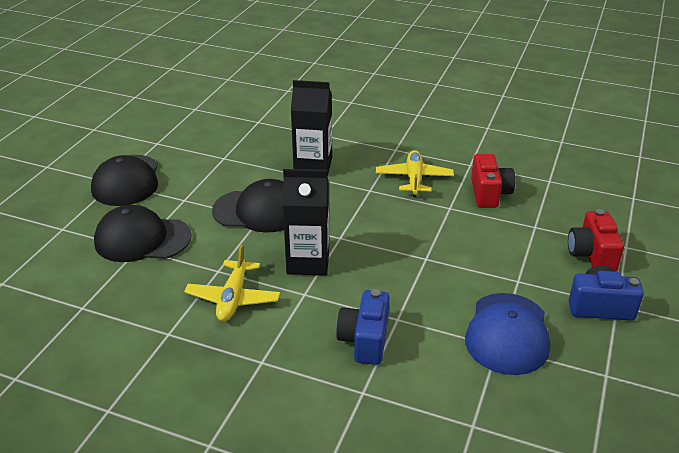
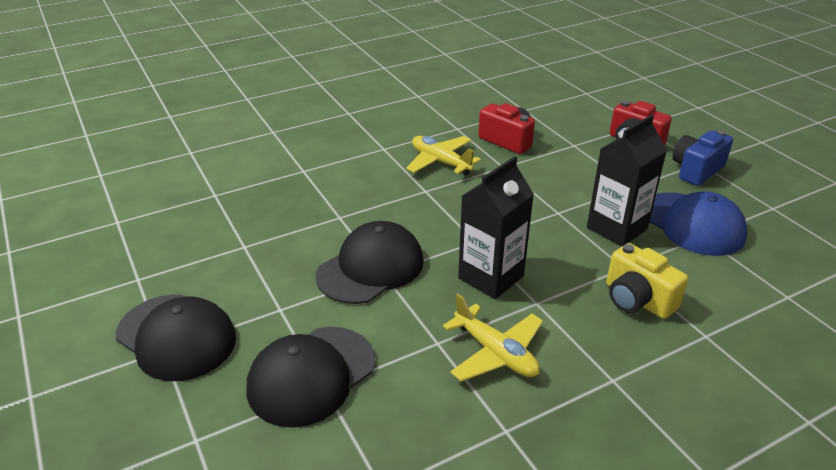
camera: 50 degrees left, 0 degrees up
(313, 166) = (343, 201): black carton -> black carton (616, 228)
(365, 340) = (637, 300): blue camera -> yellow camera

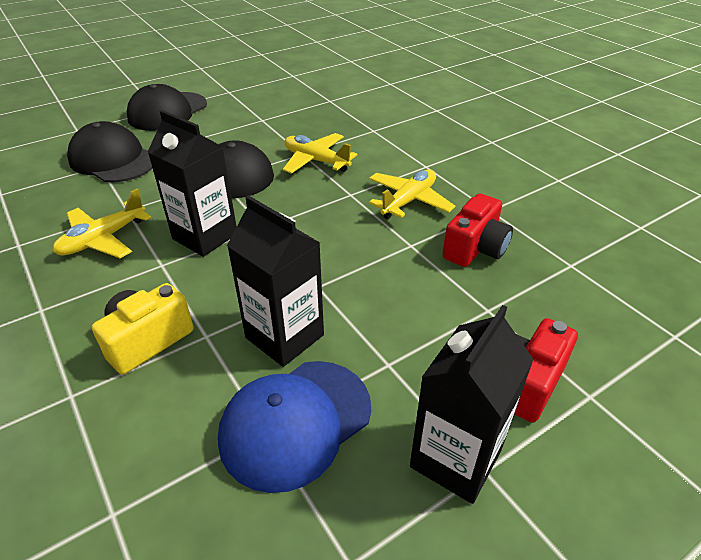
camera: 85 degrees right, 5 degrees up
(358, 208) = (316, 161): none -> yellow plane
(696, 170) = (455, 458): blue camera -> black carton

